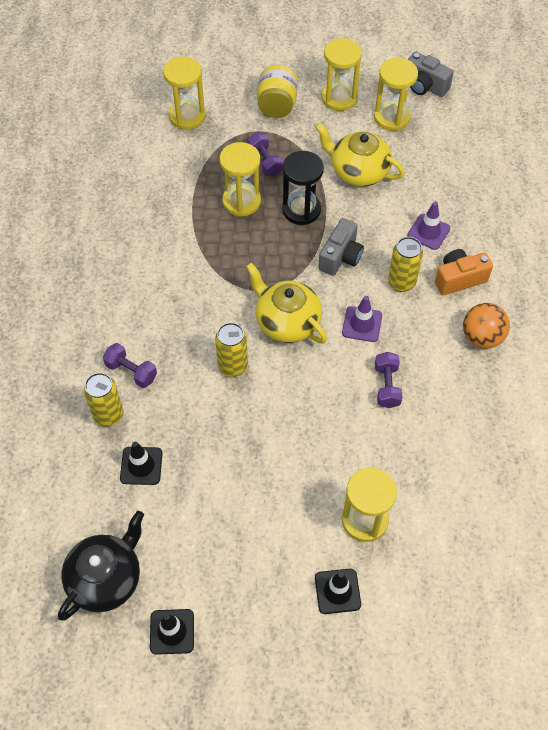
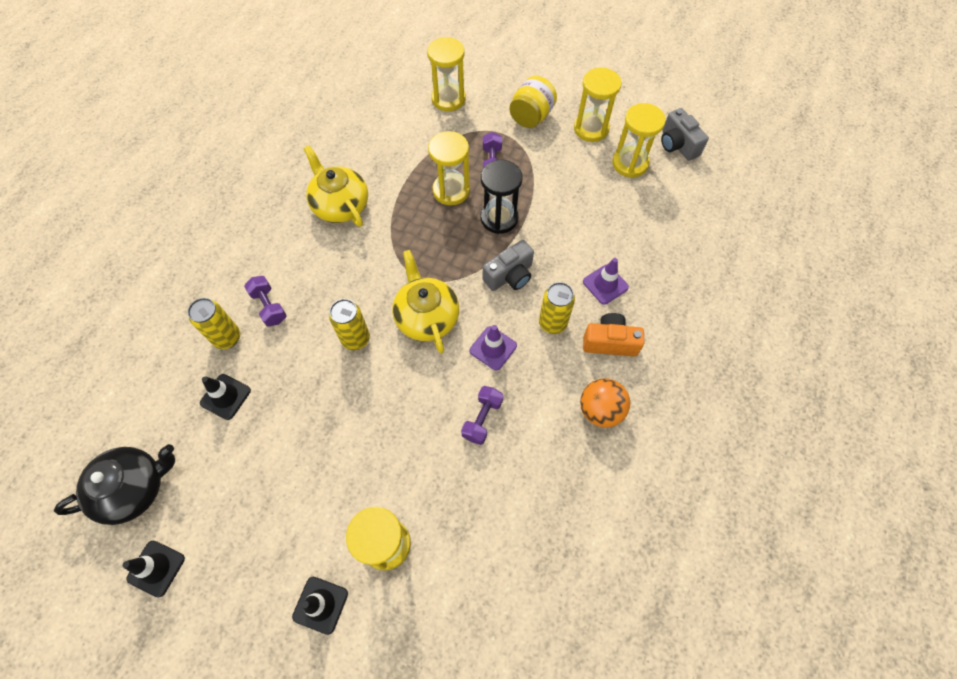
camera: 25 degrees right, 5 degrees up
(358, 171) = (571, 202): yellow teapot -> yellow teapot (340, 205)

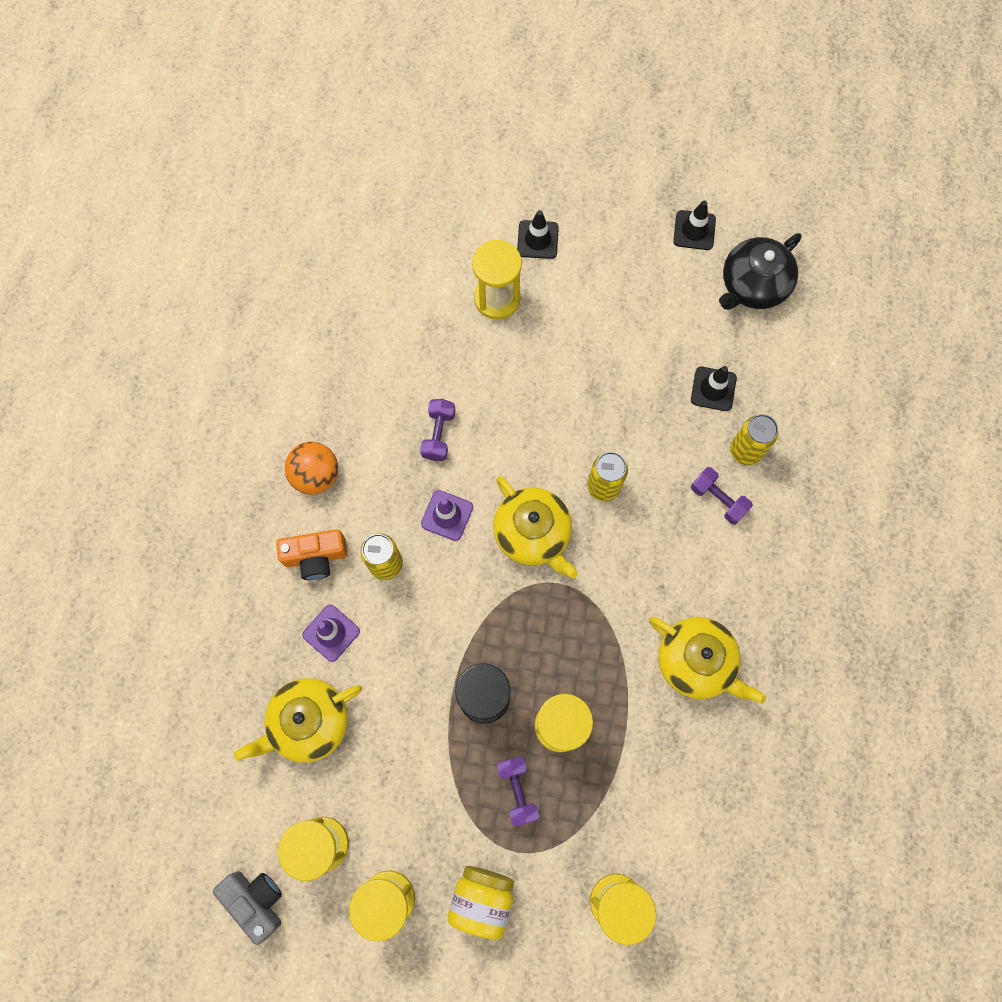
camera: 165 degrees right, 10 degrees up
(509, 276) = (450, 614): grey camera -> none
(630, 231) = (308, 722): none -> yellow teapot

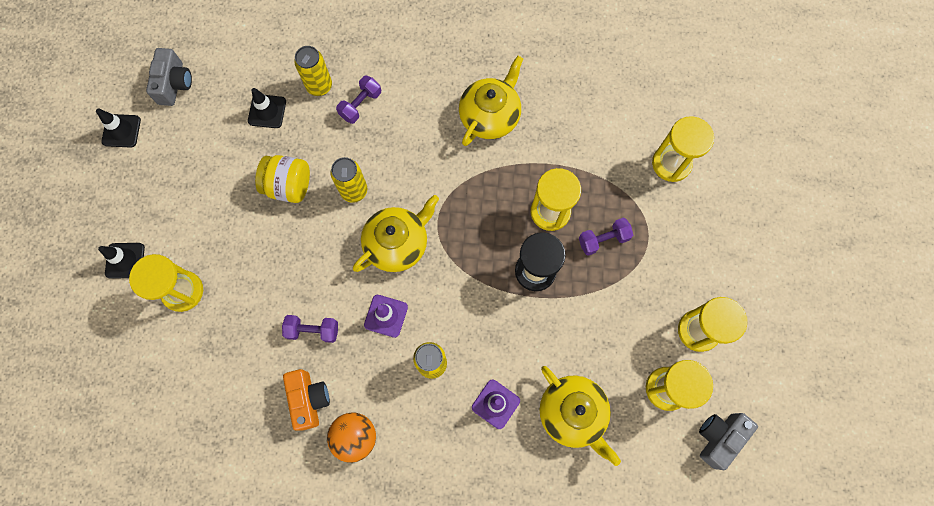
camera: 95 degrees left, 0 degrees up
(316, 557) = (430, 426): orange camera -> orange camera (309, 399)
(482, 899) = (686, 259): yellow jar -> yellow jar (289, 186)
(753, 285) = (174, 84): black teapot -> grey camera

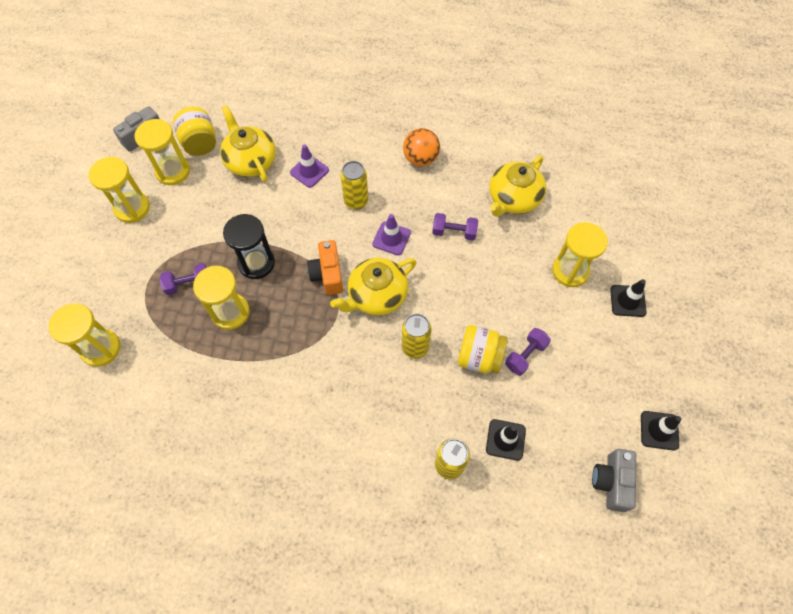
camera: 175 degrees left, 10 degrees down
(309, 399) = (457, 185): orange camera -> orange camera (328, 274)
(360, 105) = (405, 438): purple dumbbell -> purple dumbbell (525, 355)
(490, 116) = (269, 413): yellow teapot -> yellow teapot (513, 199)
(645, 437) = (200, 143): none -> yellow jar

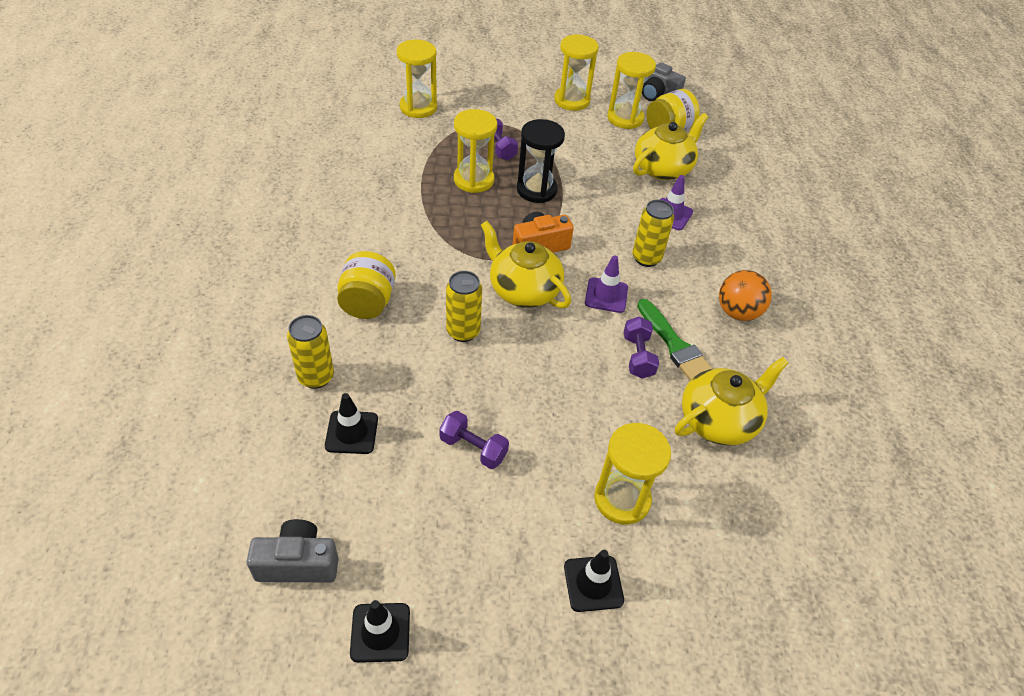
camera: 75 degrees right, 15 degrees down
(447, 206) = (675, 345): none -> green brush
(479, 357) = (461, 397): yellow jar -> yellow jar (368, 303)
(513, 199) = (718, 420): yellow teapot -> yellow teapot turned 120 degrees clockwise

